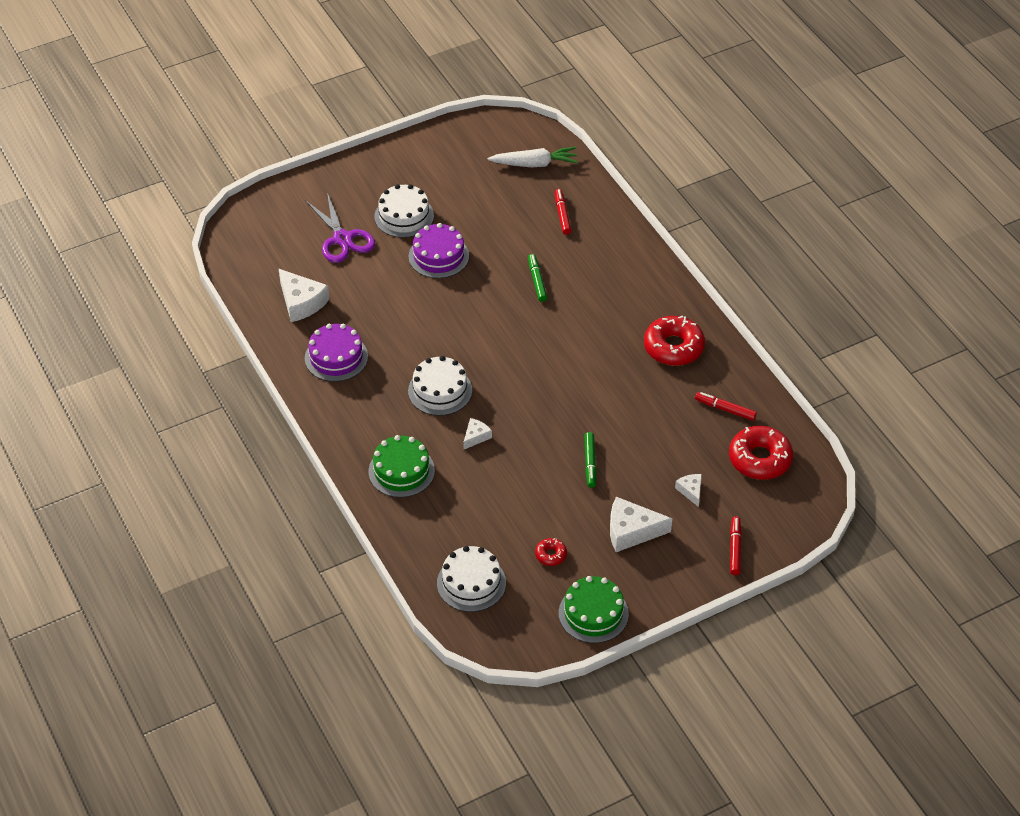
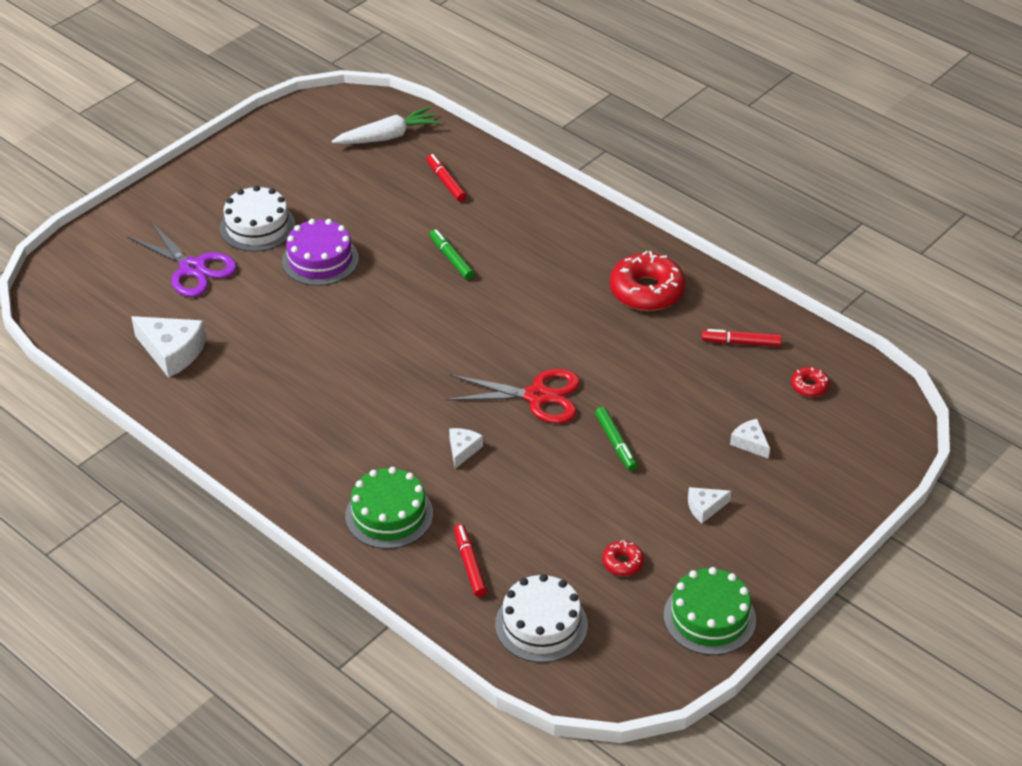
camera: 20 degrees left, 5 degrees down
(336, 357) = (245, 403): purple cake -> none
(440, 390) = (393, 409): white cake -> none
(549, 410) = (537, 396): none -> red scissors
(631, 531) = (705, 507): white cheese -> white cheese, size x0.54
(735, 549) = (836, 493): red marker -> red marker (470, 564)
(760, 459) = (809, 386): red donut -> red donut, size x0.48

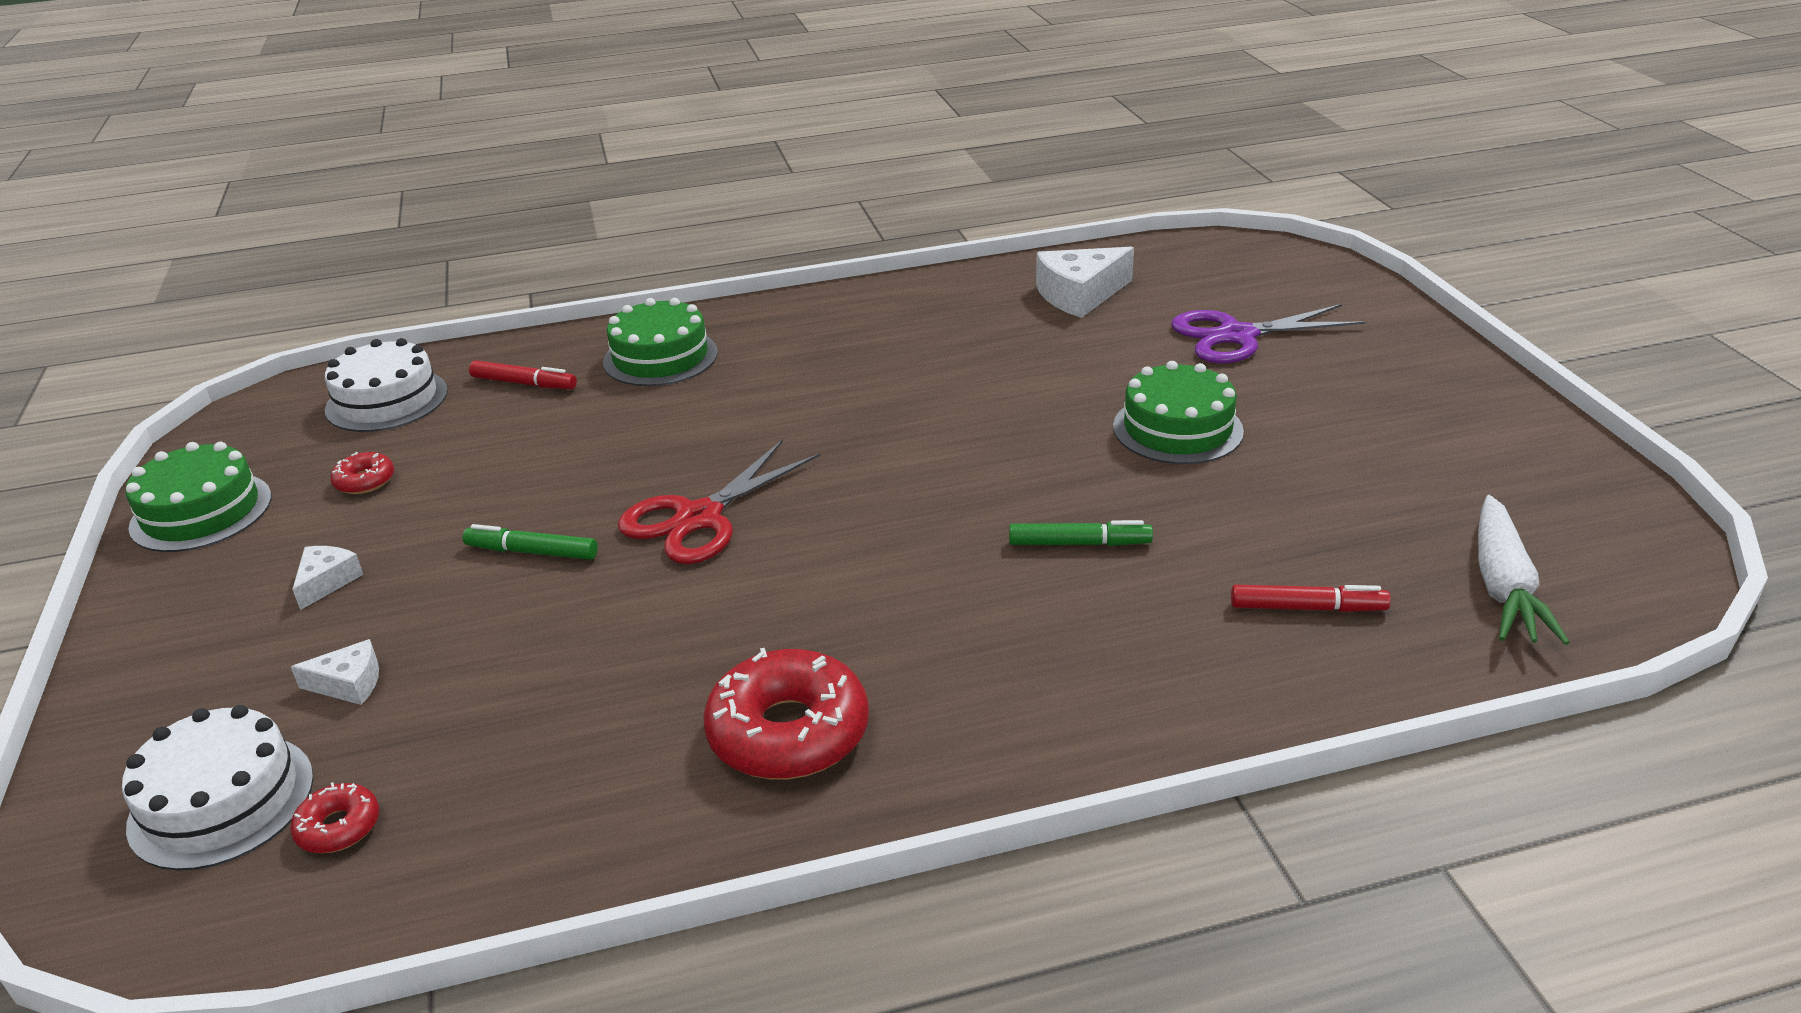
camera: 125 degrees right, 10 degrees down
(257, 226) = (1301, 399): white cake -> white cake (222, 801)
(320, 260) = (1177, 429): purple cake -> green cake
(463, 450) = (686, 430): white cheese -> none
(741, 342) = (536, 792): red marker -> none

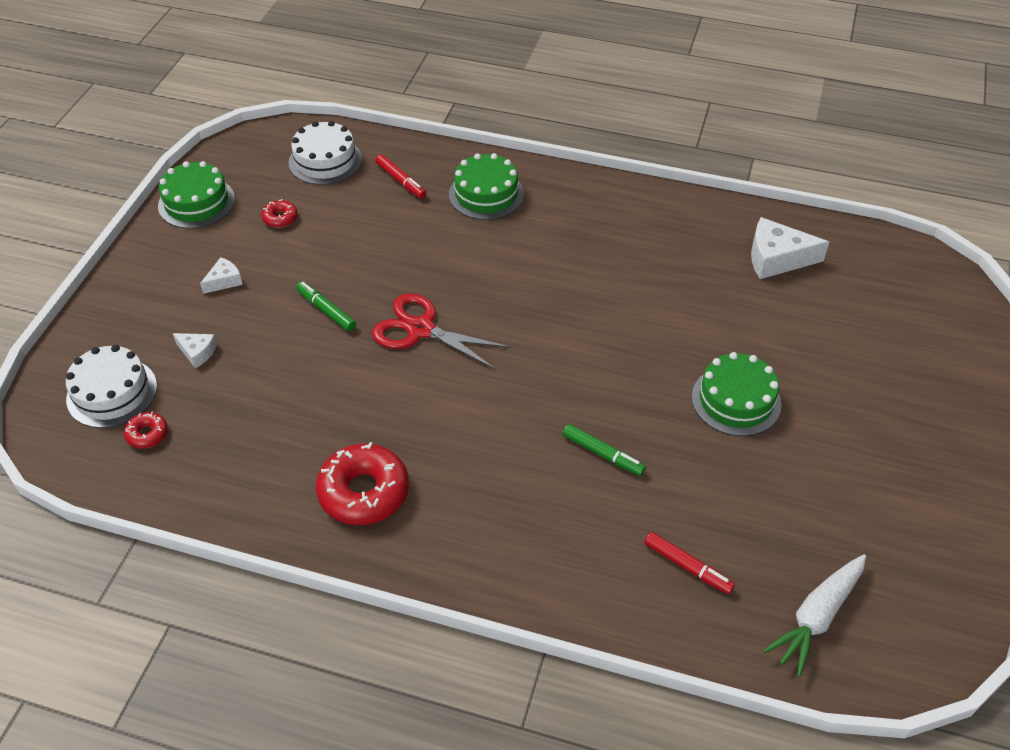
camera: 30 degrees right, 15 degrees up
(699, 518) = (421, 329): red scissors -> red scissors turned 45 degrees clockwise
(1237, 336) = (847, 344): purple scissors -> none

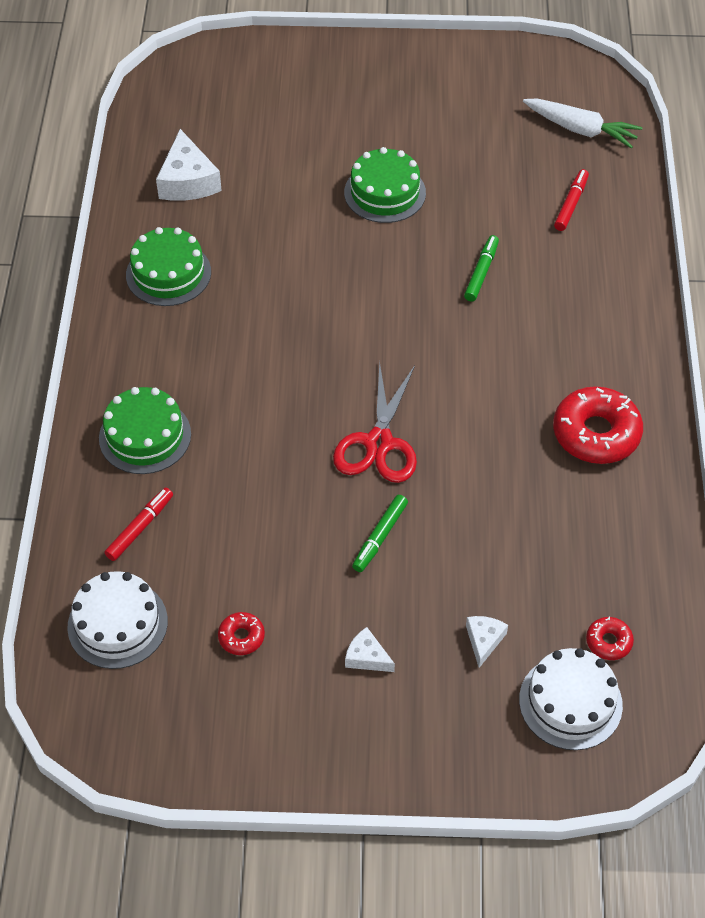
camera: 105 degrees left, 5 degrees up
(196, 202) = (236, 747): green cake -> green cake (168, 273)

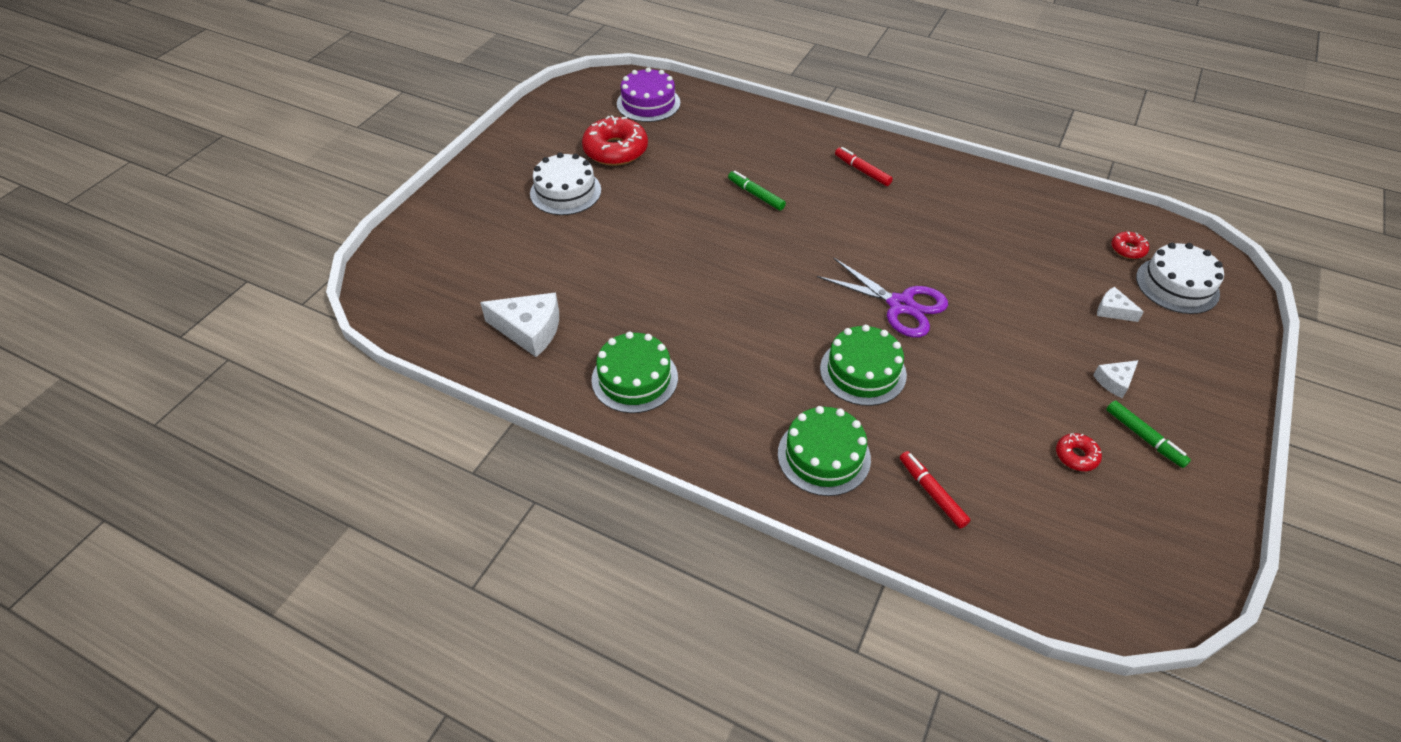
camera: 65 degrees left, 5 degrees down
(117, 624) = (1039, 544): white cake -> white cake (565, 192)
(378, 443) = (900, 305): red scissors -> purple scissors
(379, 537) = (996, 335): green marker -> green marker (1144, 438)
(385, 193) = (637, 216): green cake -> green cake (863, 371)
(571, 204) = (718, 131): red marker -> red marker (862, 171)
(581, 130) = (648, 103): white carrot -> purple cake
(596, 433) = (940, 193): red donut -> red donut (615, 150)

